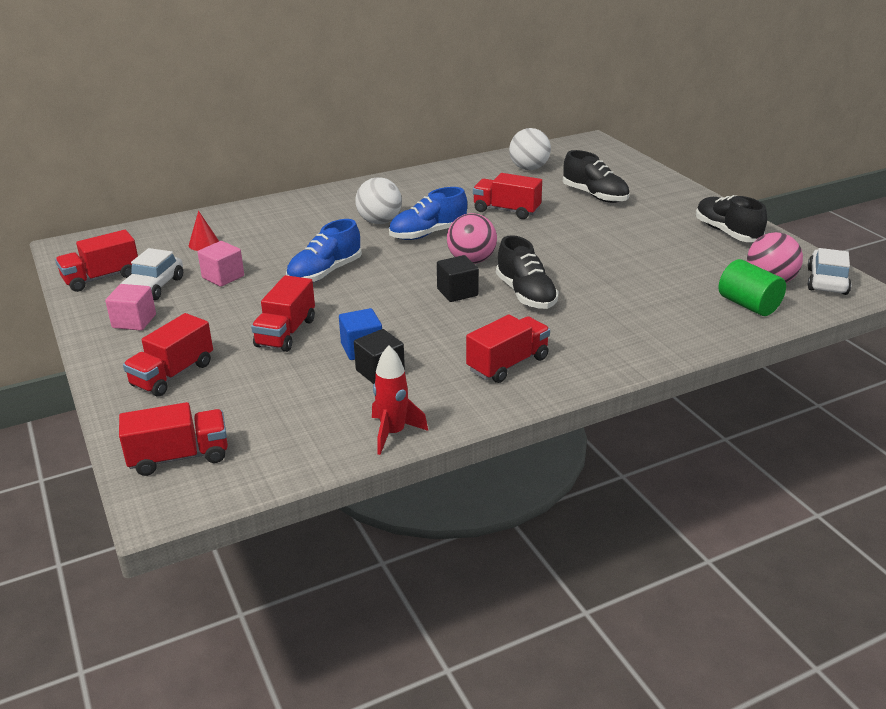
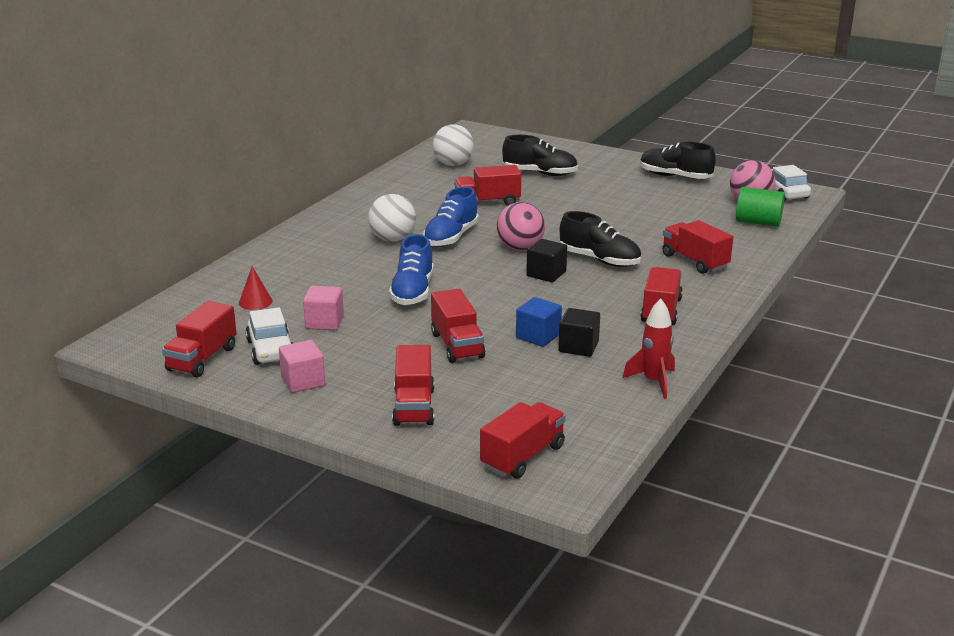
camera: 35 degrees left, 5 degrees down
(617, 325) = (695, 261): none -> red truck

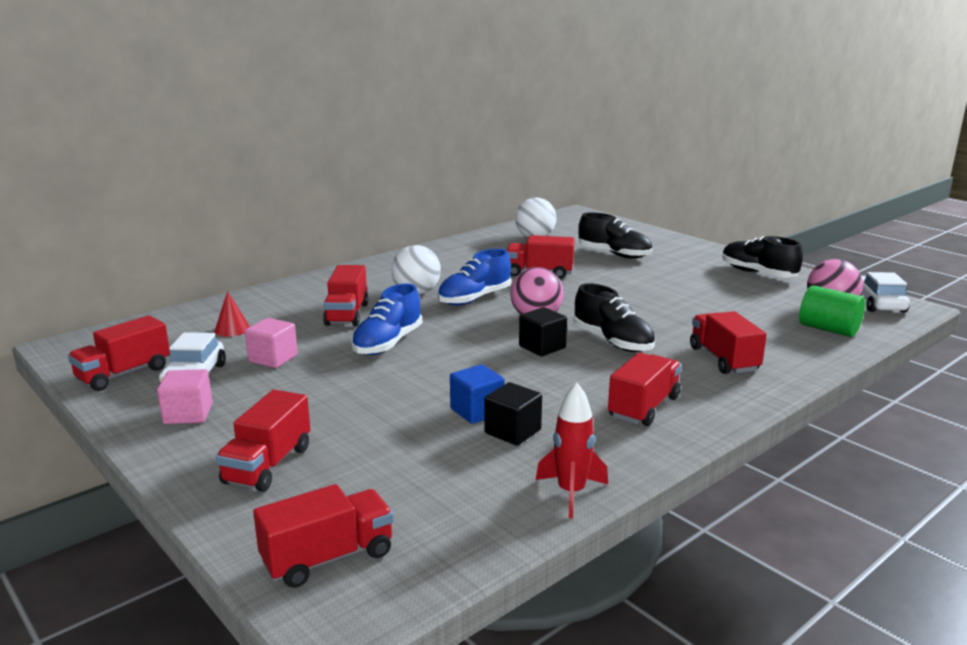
camera: 20 degrees right, 5 degrees down
(457, 345) = (380, 405): red truck -> red truck (347, 314)

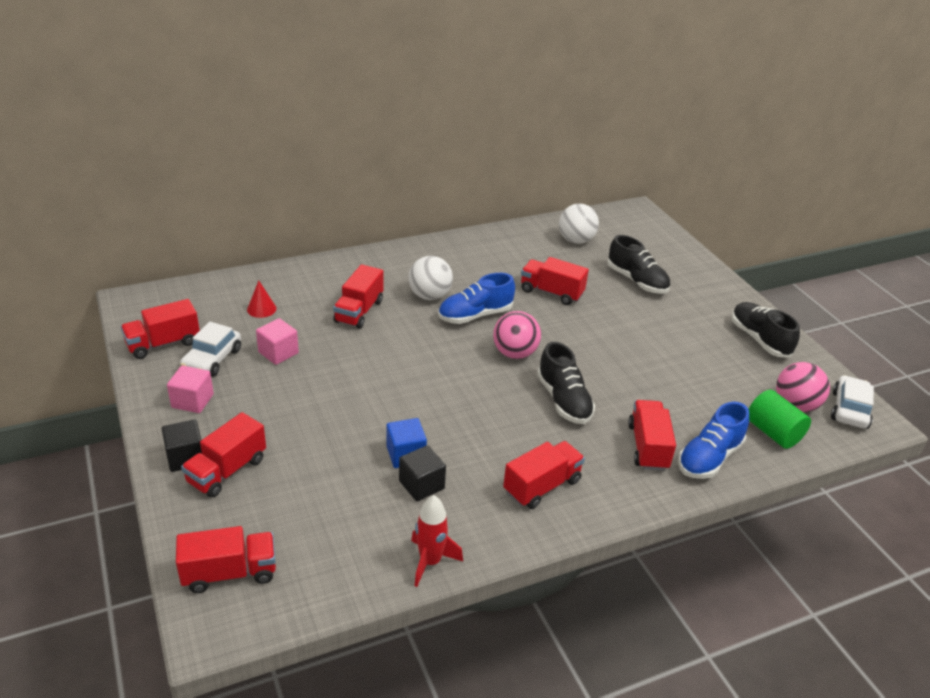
camera: 15 degrees right, 15 degrees up
(387, 343) = (375, 356): blue shoe -> blue shoe (709, 458)
(542, 347) = (499, 392): black cube -> black cube (185, 457)

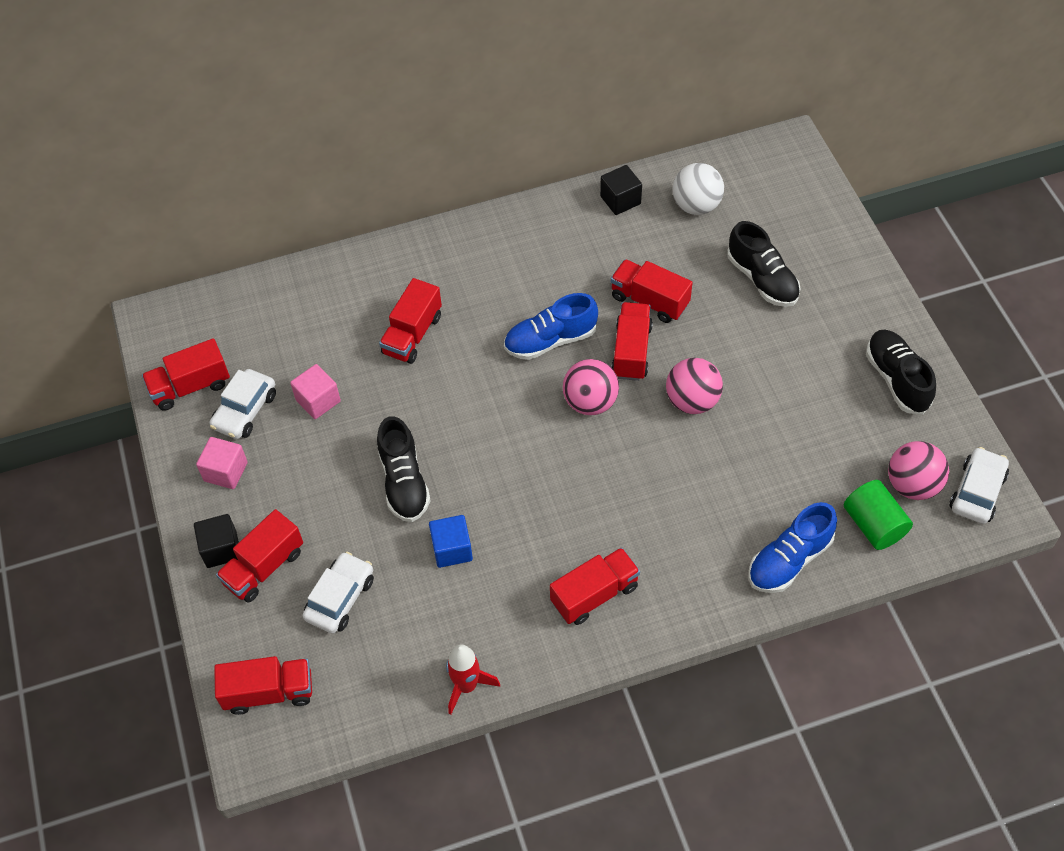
camera: 10 degrees right, 20 degrees up
(261, 309) = (299, 331): red cone -> none
(301, 493) = (340, 598): none -> white car
(421, 485) = (465, 590): black cube -> black cube (620, 200)
(430, 296) = (498, 308): white ball -> none
(564, 400) = (637, 474): black shoe -> black shoe (404, 482)
(599, 353) = (692, 401): none -> pink ball
(648, 447) = (722, 543): red truck -> red truck (631, 351)

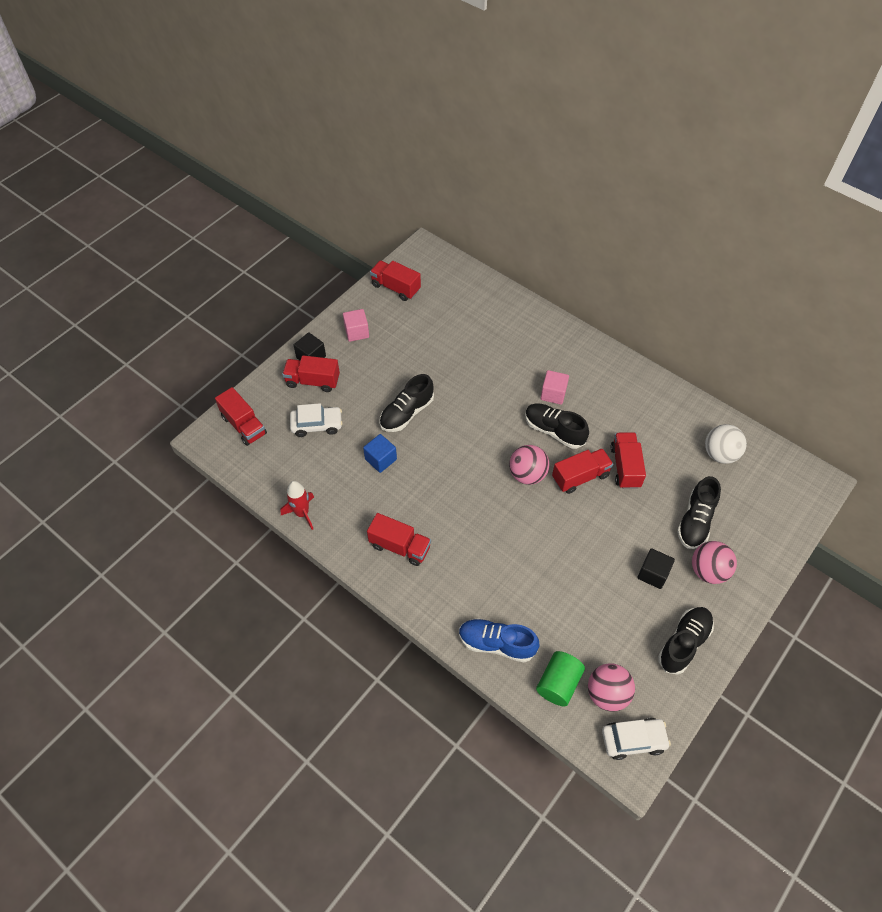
camera: 55 degrees right, 0 degrees up
(245, 411) = (398, 318): white car -> none
(318, 400) = (428, 345): pink cube -> pink cube (553, 394)
(412, 334) = (504, 363): red truck -> none
(550, 340) = (554, 431): blue shoe -> black shoe
(620, 200) = (687, 411): black cube -> black cube (653, 574)
(692, 401) = (570, 529): pink ball -> pink ball (708, 571)

